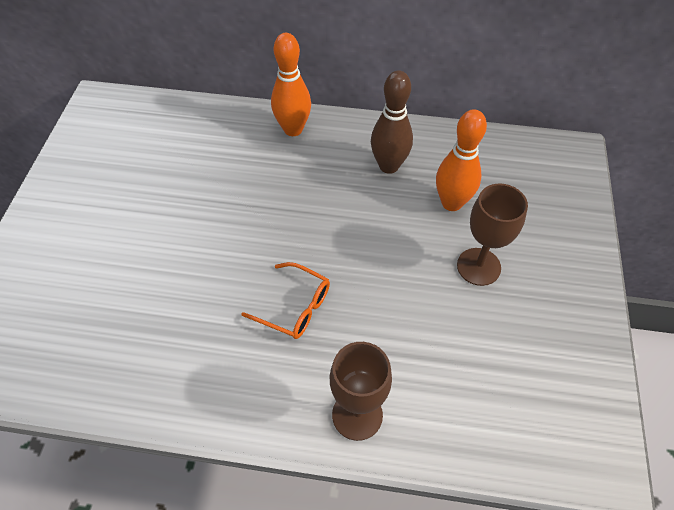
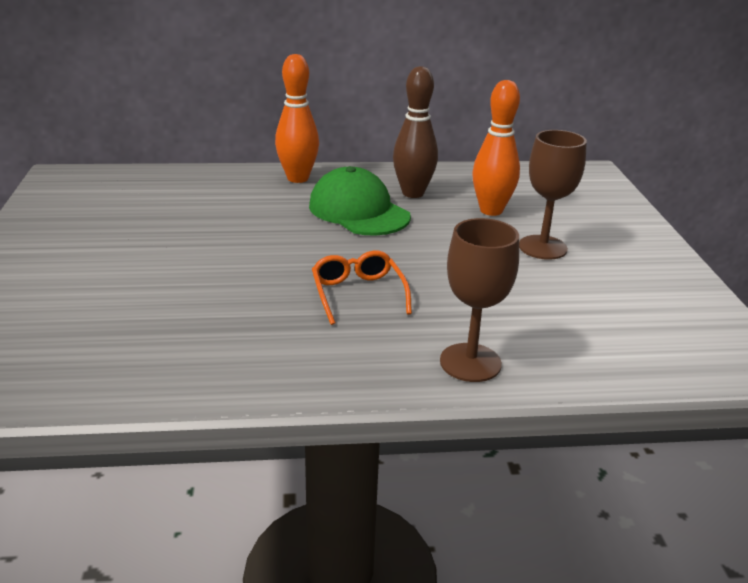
camera: 15 degrees left, 25 degrees down
(295, 307) = (358, 294): orange glasses -> orange glasses turned 120 degrees counterclockwise
(331, 187) = (358, 211): none -> green cap

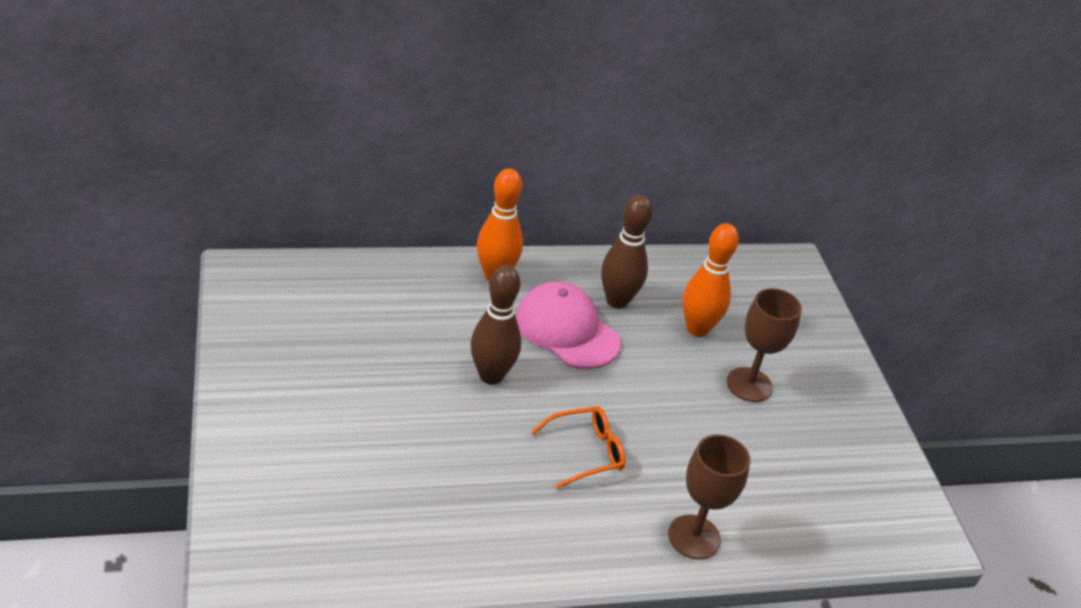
camera: 10 degrees left, 10 degrees up
(273, 240) = (491, 375): none -> brown bowling pin
(358, 211) = (567, 330): green cap -> pink cap
(358, 294) = (585, 452): orange glasses -> orange glasses turned 90 degrees clockwise

